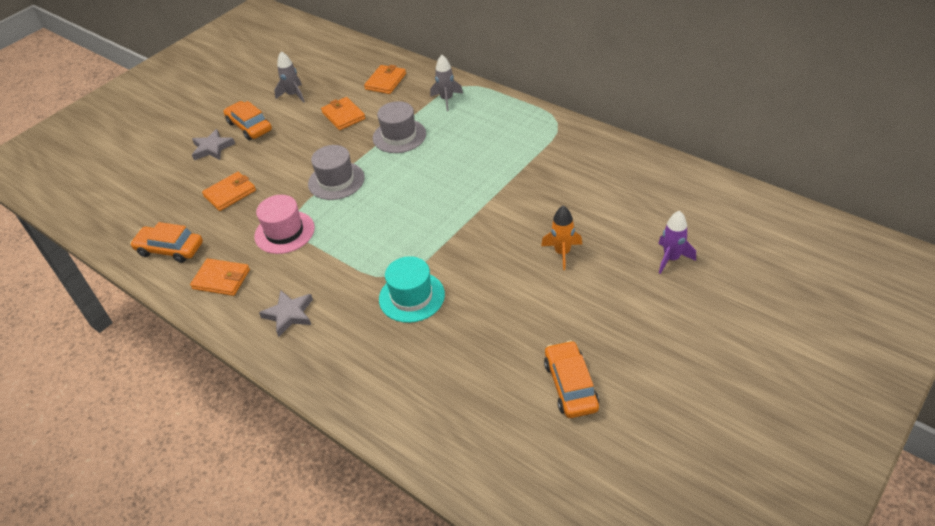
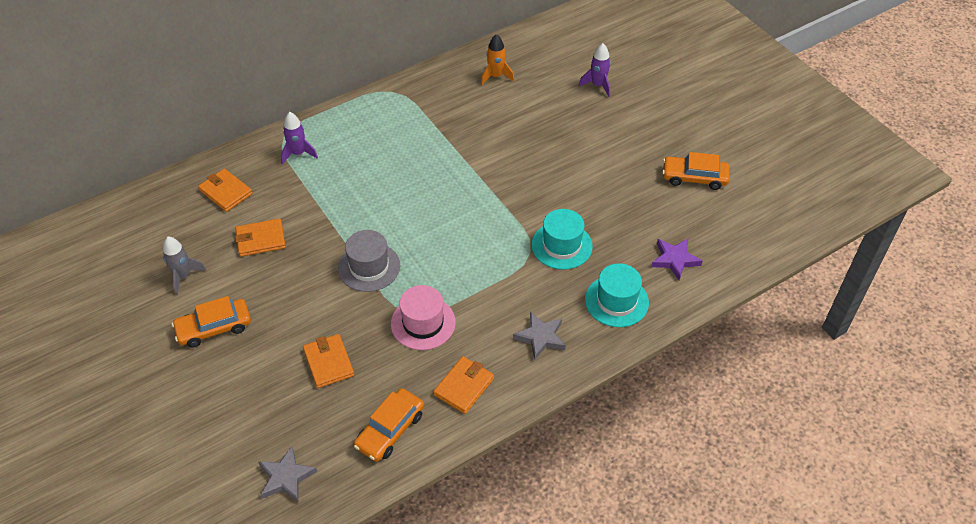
camera: 75 degrees left, 5 degrees up
(212, 148) = (230, 370): grey star -> grey star (286, 477)
(352, 360) = (616, 301): none -> turquoise hat
(399, 136) = (331, 203): grey hat -> none
(429, 397) = (675, 260): none -> purple star
(447, 100) = (298, 153): grey rocket -> purple rocket
(562, 253) = (559, 140): orange rocket -> orange rocket (496, 76)

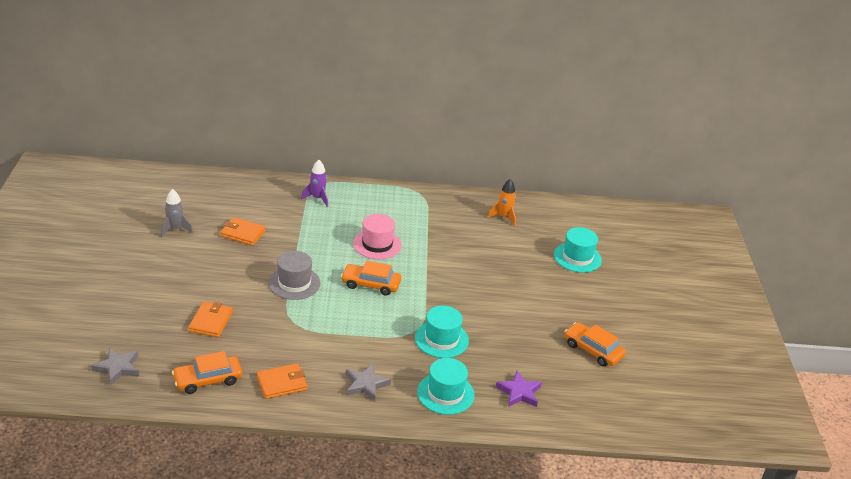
camera: 30 degrees right, 15 degrees down
(214, 328) = (163, 265): orange car -> orange car (371, 284)
(226, 192) = (249, 197): orange wallet -> none
(423, 323) = (295, 333): pink hat -> pink hat (377, 244)
(598, 85) = (577, 257): purple rocket -> turquoise hat

